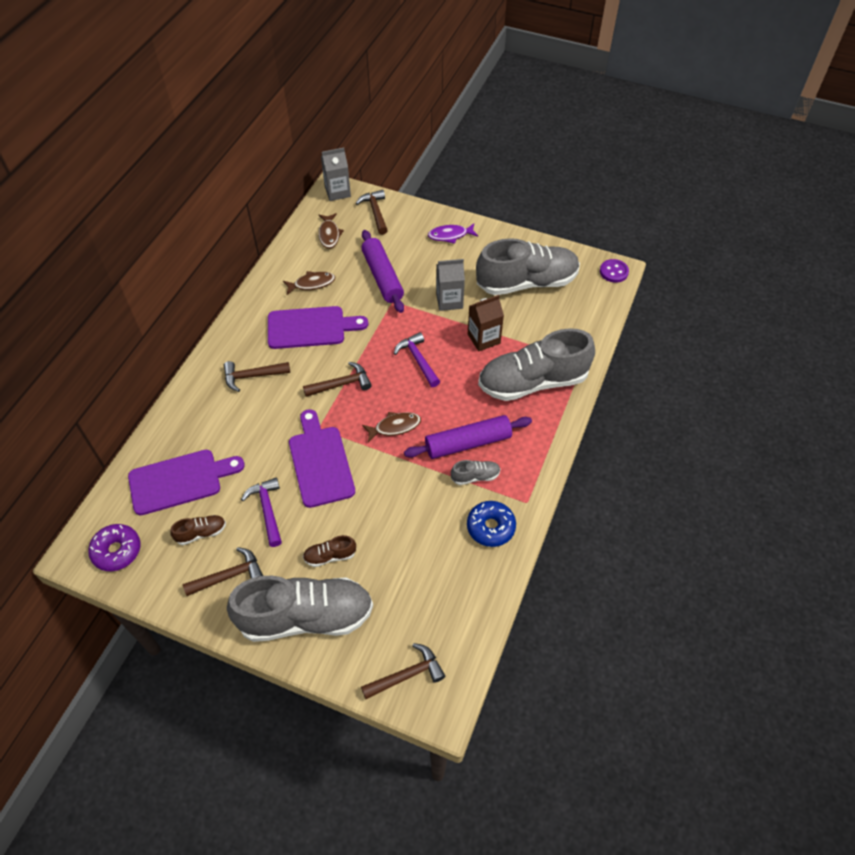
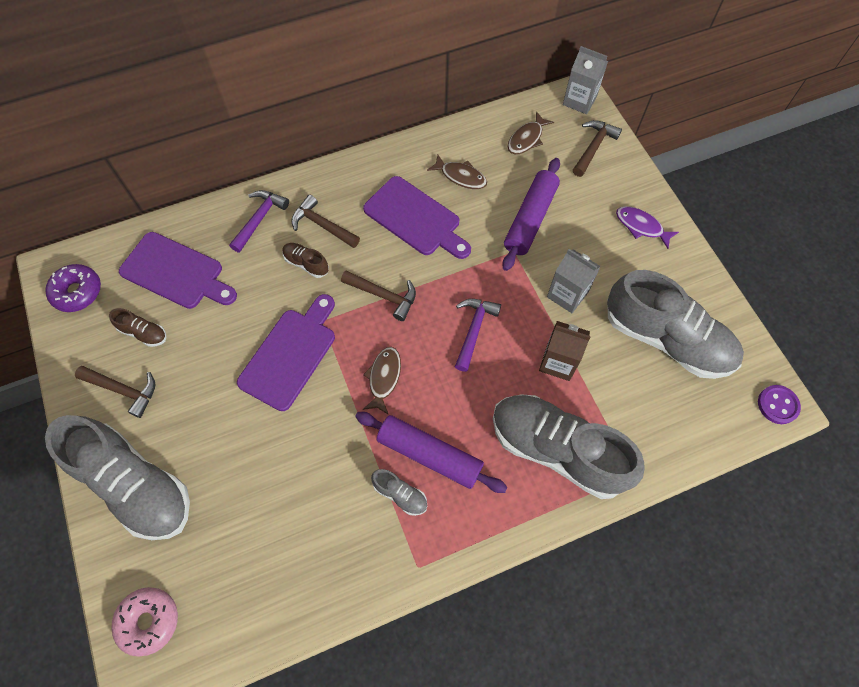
camera: 45 degrees right, 10 degrees up
(267, 510) = (208, 359): purple hammer -> purple hammer (259, 219)
(330, 556) = (208, 449): brown shoe -> brown shoe (306, 264)
(394, 427) = (384, 378): brown fish -> brown fish turned 105 degrees counterclockwise
(407, 675) = (149, 621): brown hammer -> pink donut
(490, 527) = (360, 558): blue donut -> none

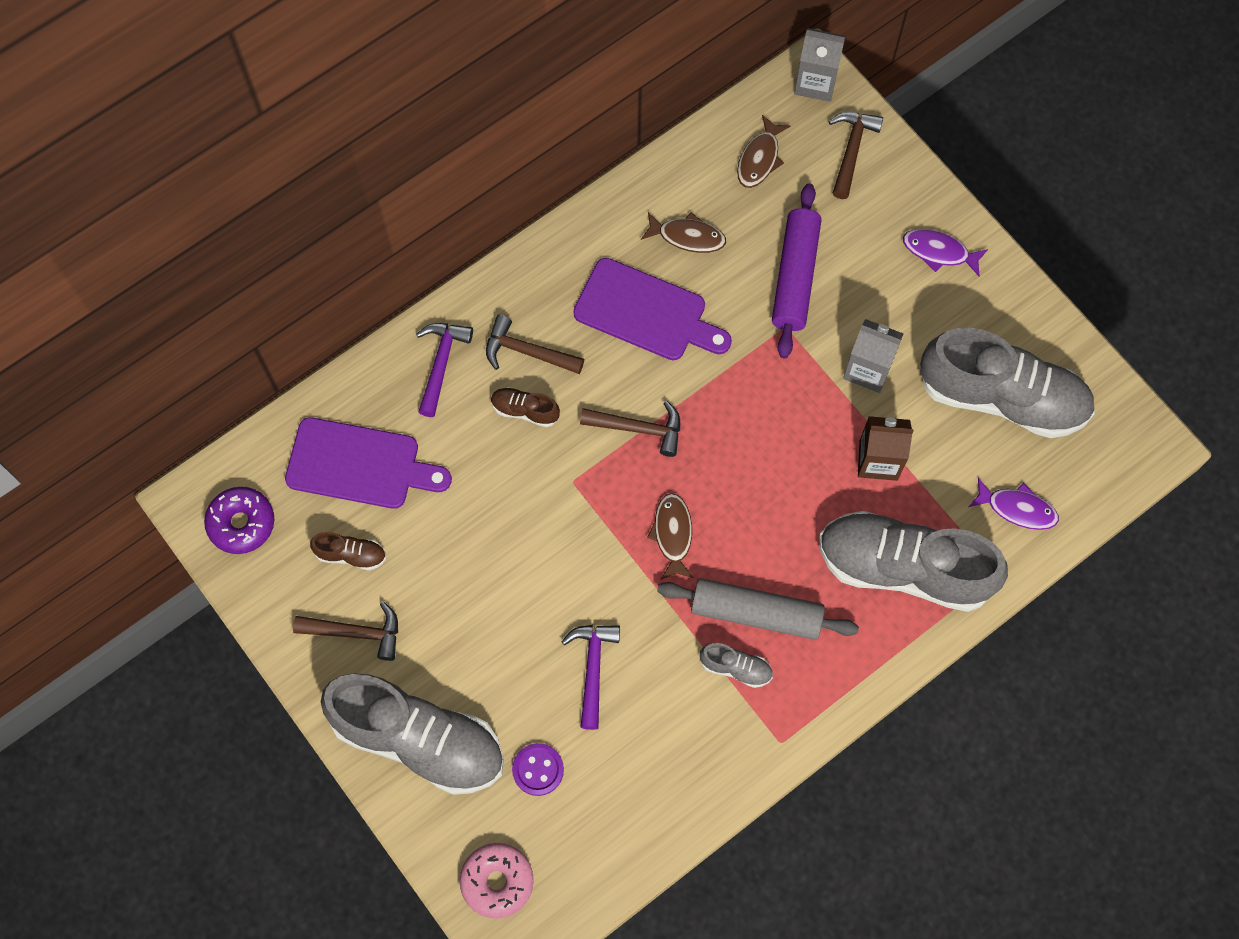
camera: 15 degrees left, 5 degrees up
(290, 355) = (547, 535): purple cutting board -> none
(429, 455) = (756, 613): purple rolling pin -> grey rolling pin
(474, 330) = (765, 445): purple hammer -> purple hammer (592, 668)
(660, 426) = (1017, 508): none -> purple fish
(777, 405) = (1148, 447): purple button -> purple button (538, 770)

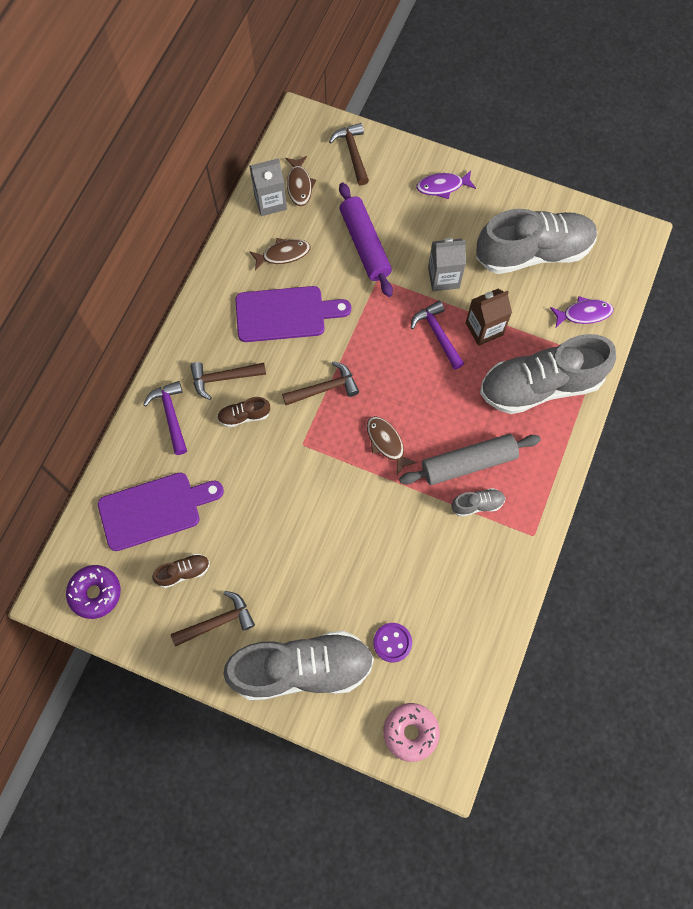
camera: 30 degrees left, 0 degrees up
(592, 668) = (387, 556): purple hammer -> purple hammer (437, 334)
(815, 82) = (306, 123): grey carton -> grey carton (270, 202)

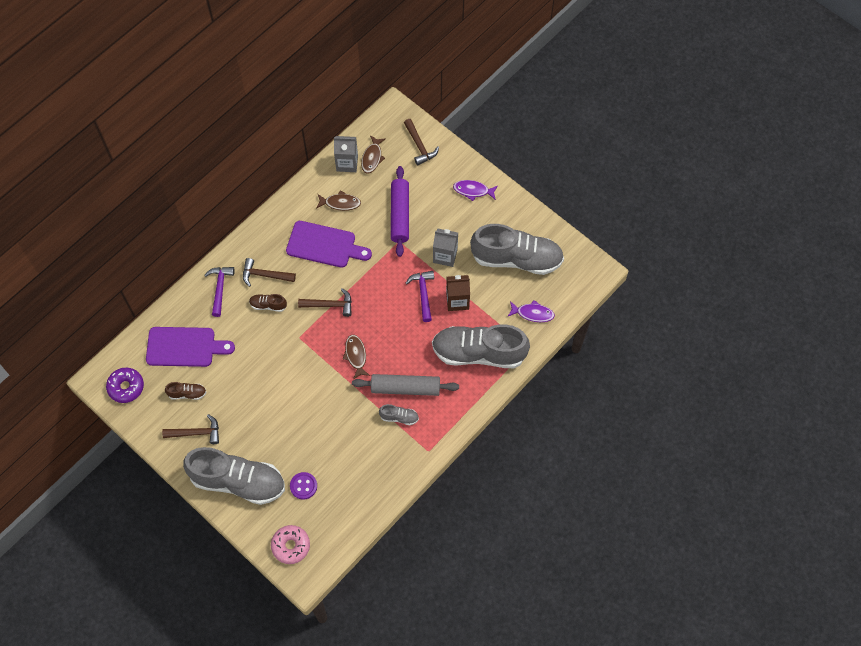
camera: 20 degrees right, 5 degrees down
(352, 153) = (419, 146): brown hammer -> brown hammer turned 150 degrees clockwise

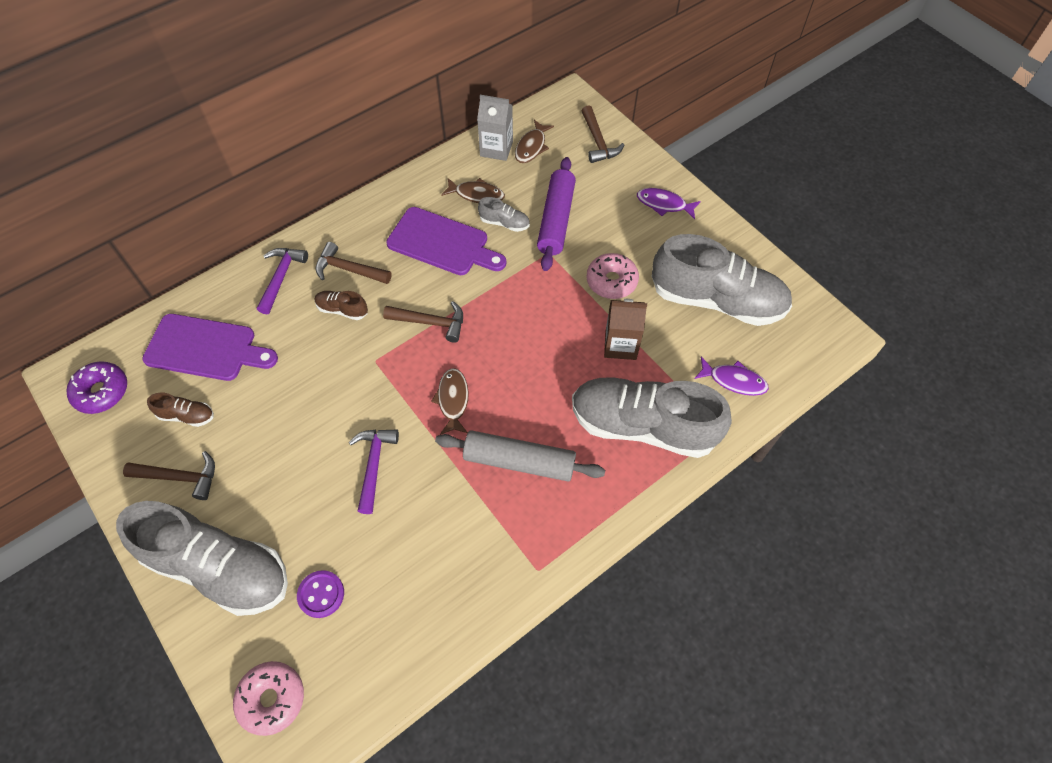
camera: 10 degrees right, 5 degrees down
(399, 417) = (500, 506): grey shoe -> grey shoe (504, 223)
(423, 293) = (571, 327): purple hammer -> purple hammer (374, 465)
(445, 256) = (611, 281): grey carton -> pink donut

